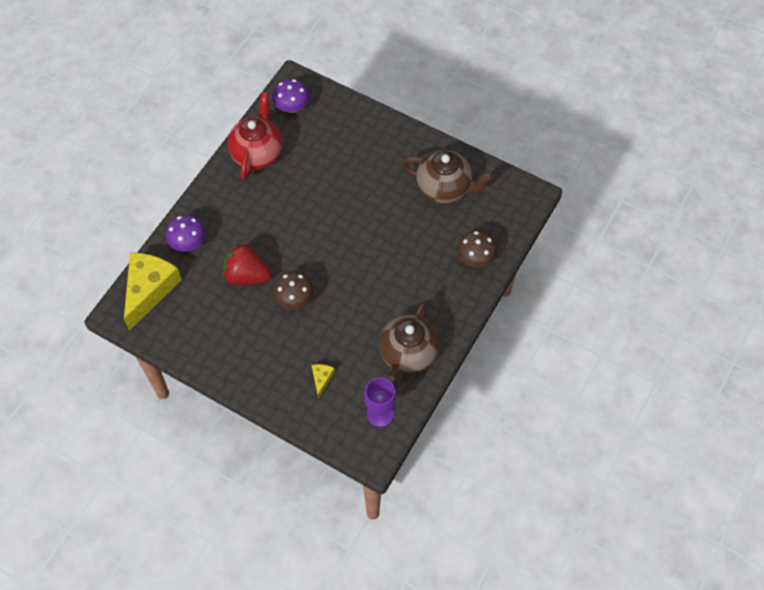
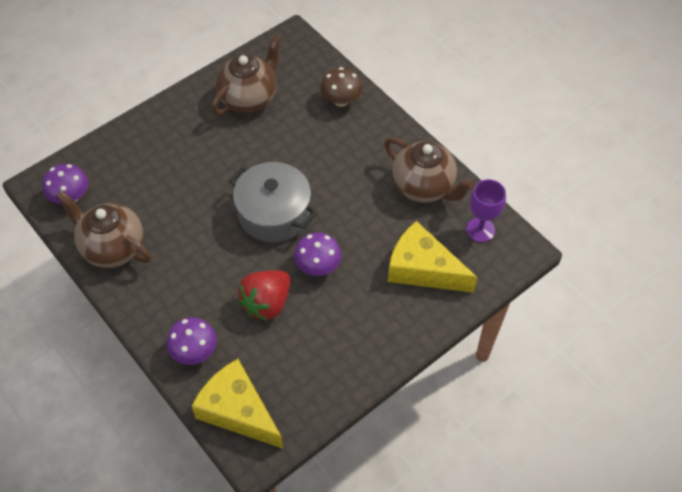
camera: 70 degrees left, 5 degrees down
(257, 153) = (112, 247): red teapot -> brown teapot
(294, 300) = (318, 266): brown mushroom -> purple mushroom
(322, 379) = (423, 269): yellow cheese -> yellow cheese, size x2.32
(332, 250) = (274, 214): none -> grey pot

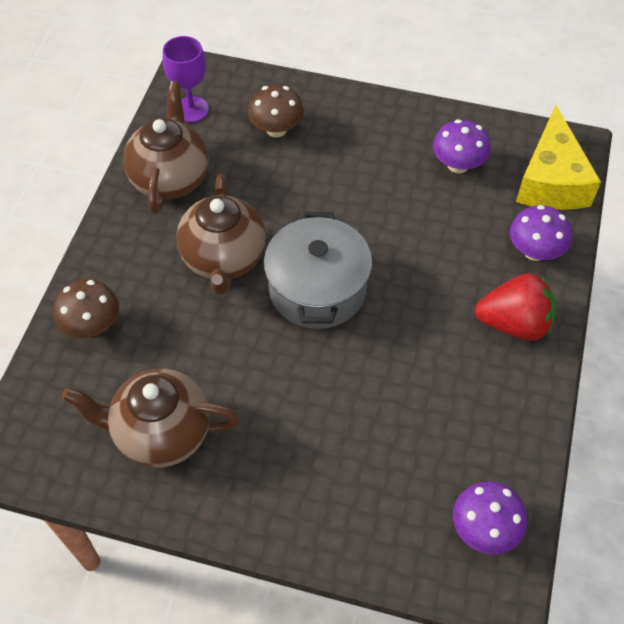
camera: 125 degrees left, 0 degrees up
(112, 247) = (502, 419): brown teapot -> brown teapot (224, 259)
(267, 303) = (428, 226): red strawberry -> red strawberry (514, 323)
(318, 266) = (347, 211): purple mushroom -> purple mushroom (458, 165)
(423, 269) = (276, 129): yellow cheese -> brown mushroom

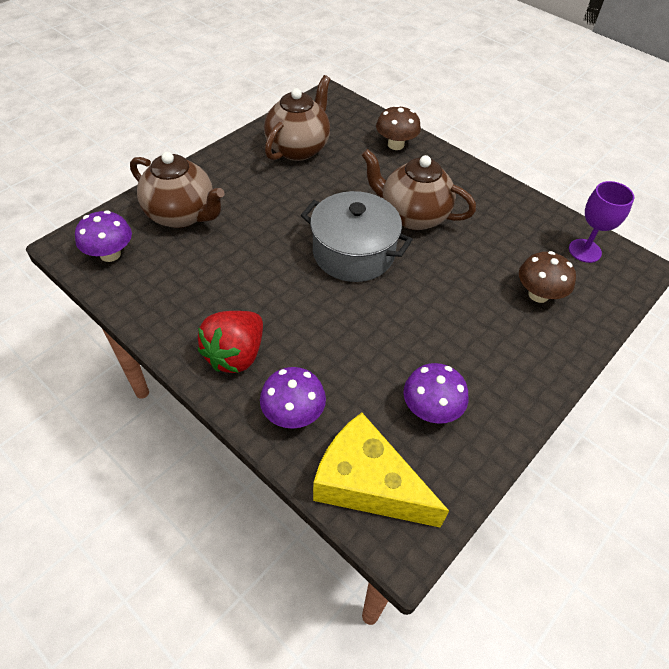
camera: 115 degrees right, 5 degrees down
(170, 178) = (509, 215): brown teapot -> brown teapot (182, 215)

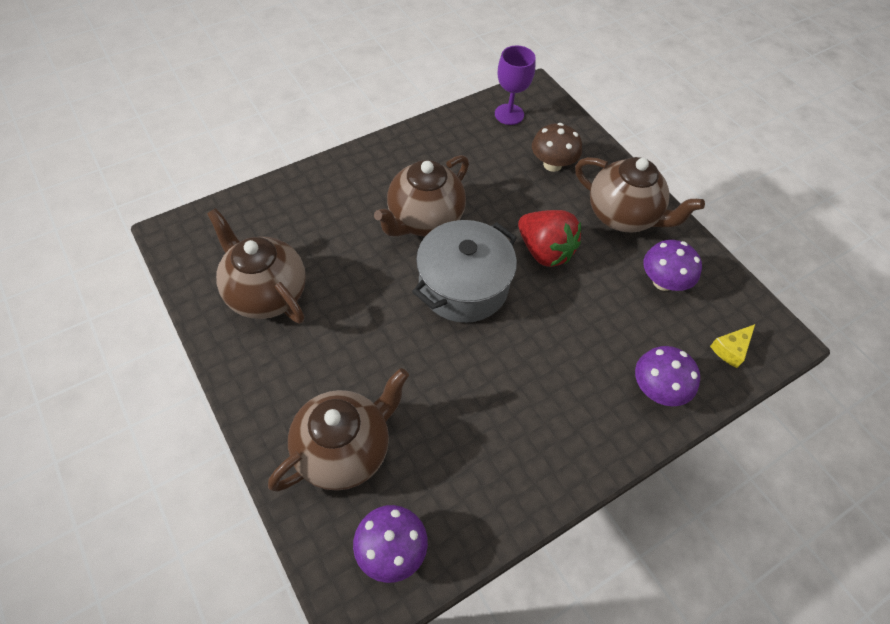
camera: 75 degrees left, 5 degrees up
(236, 355) = (580, 427): red strawberry -> red strawberry (544, 251)
(367, 483) = (731, 349): yellow cheese -> yellow cheese, size x0.43
(395, 145) = (302, 198): brown mushroom -> none
(503, 364) = (623, 216): none -> brown teapot

